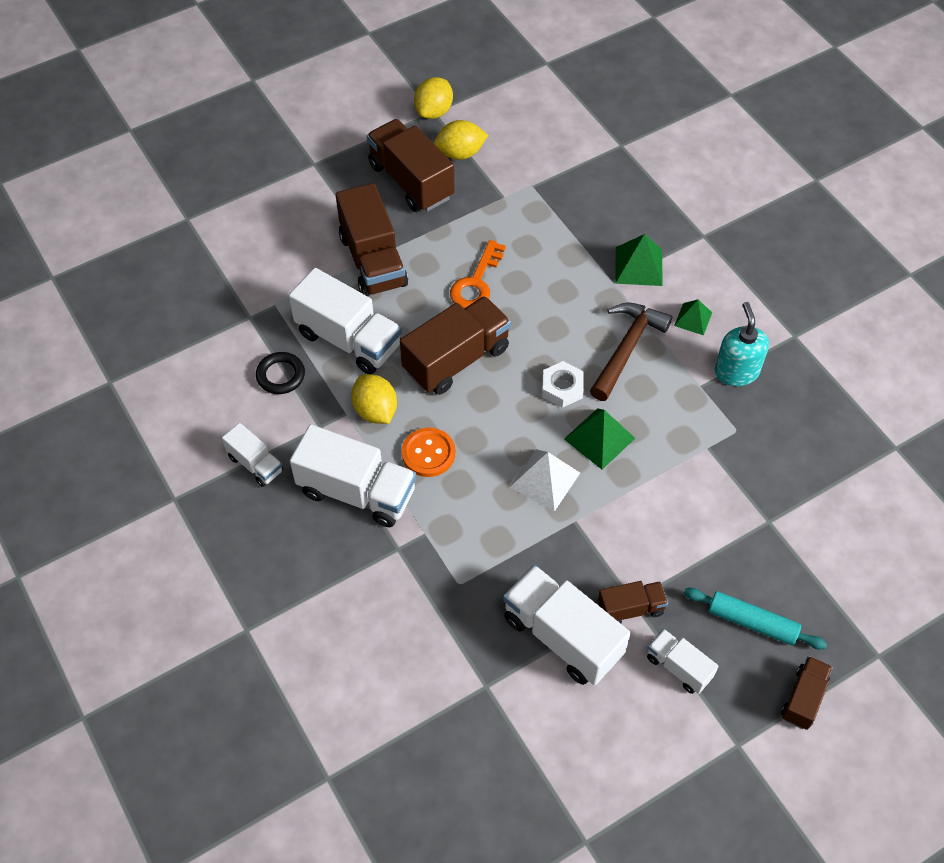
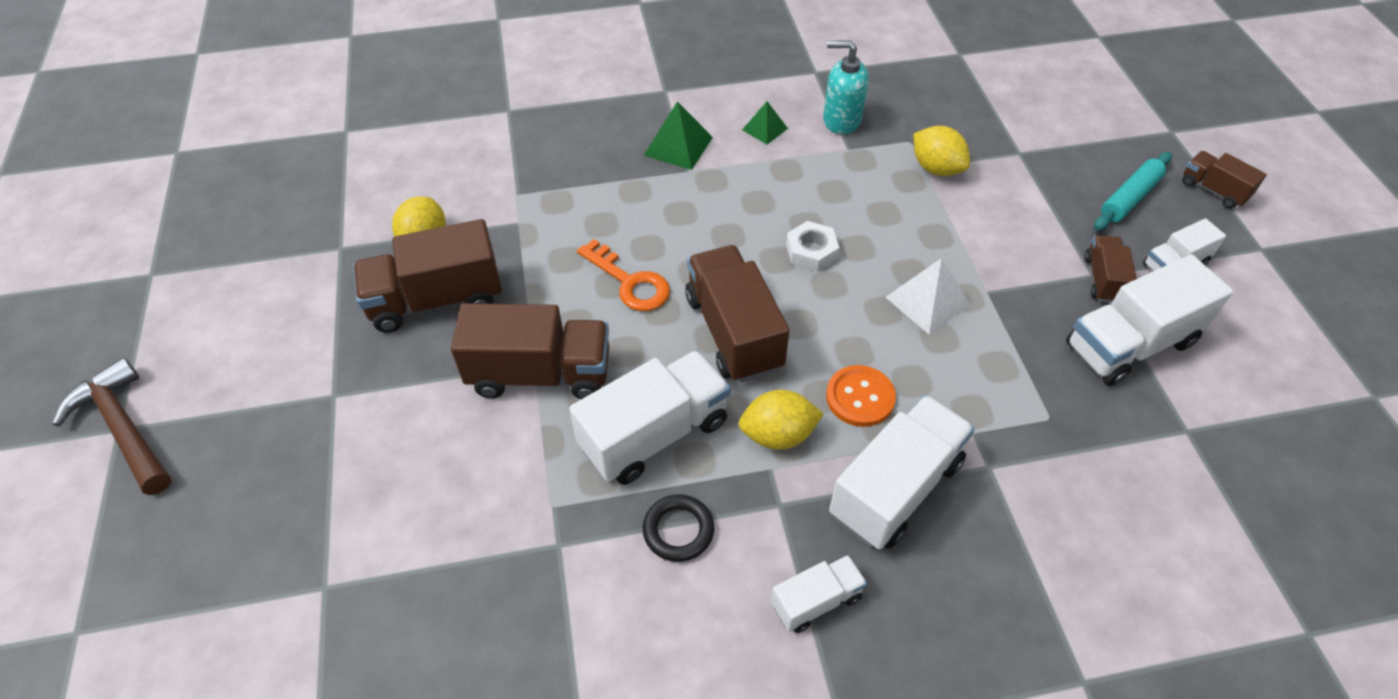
camera: 70 degrees left, 5 degrees down
(434, 111) = (340, 247): yellow lemon -> yellow lemon (936, 168)
(599, 438) = (888, 241): green pyramid -> none
(626, 349) = (781, 187): brown hammer -> brown hammer (124, 429)

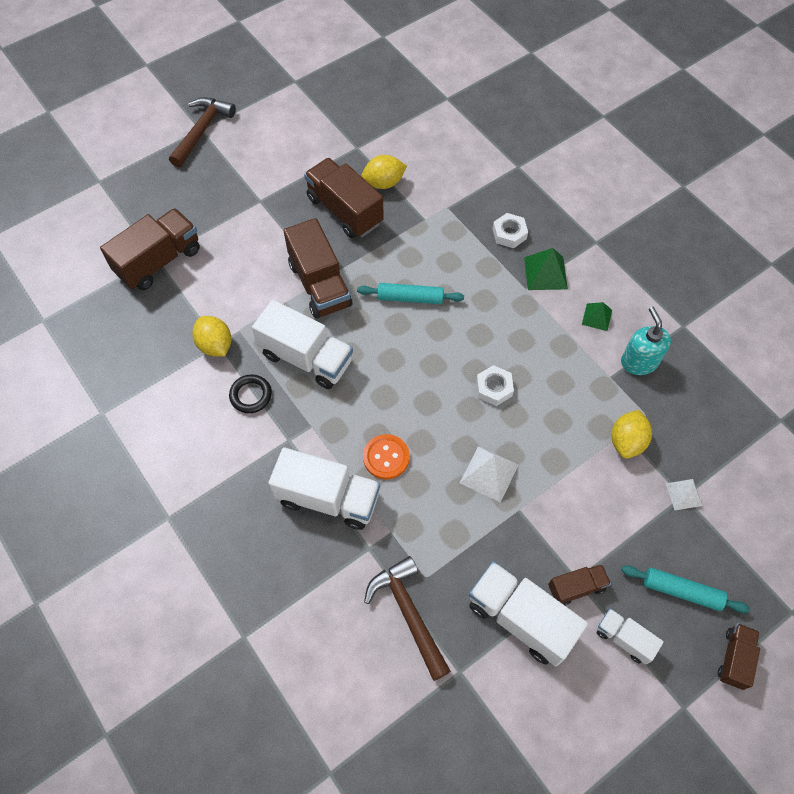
camera: 65 degrees right, 10 degrees up
(600, 154) = (509, 234): none -> white nut
(630, 282) = (410, 298): orange key -> turquoise rolling pin
(733, 332) = (401, 369): brown truck -> brown truck (159, 261)
(778, 435) = (336, 421): yellow lemon -> yellow lemon (215, 345)
(816, 601) = (237, 479): white truck -> none
(1017, 152) = (684, 494): none -> white pyramid
(1096, 456) = (409, 614): none -> brown hammer

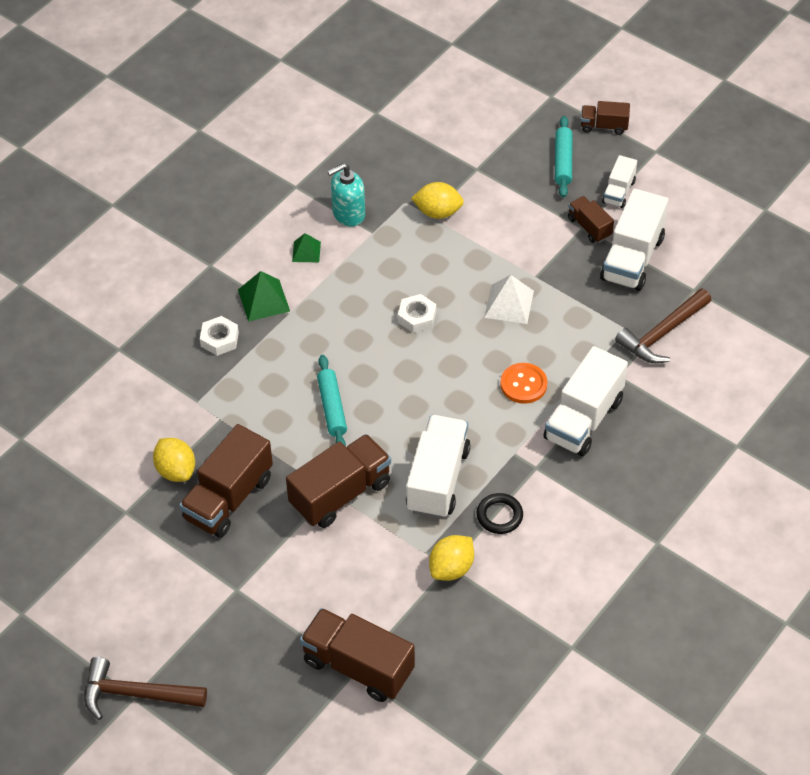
camera: 105 degrees left, 10 degrees down
(328, 498) = (583, 419): white truck -> white truck turned 150 degrees counterclockwise
(684, 494) = (475, 169): white pyramid -> none

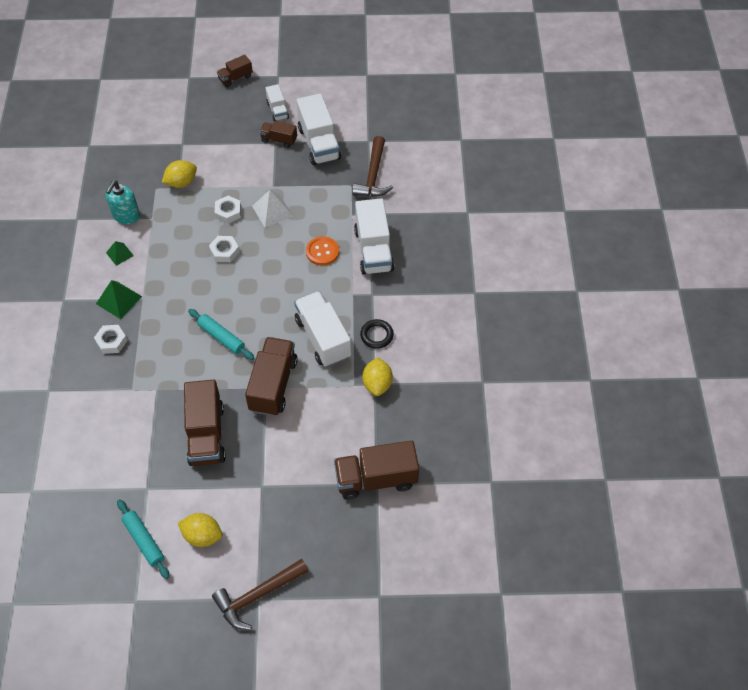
camera: 40 degrees left, 5 degrees up
(176, 470) = (157, 440): yellow lemon -> yellow lemon (202, 535)
(459, 276) = (228, 212): none -> white nut
(563, 162) = (230, 111): turquoise rolling pin -> turquoise rolling pin (144, 541)

